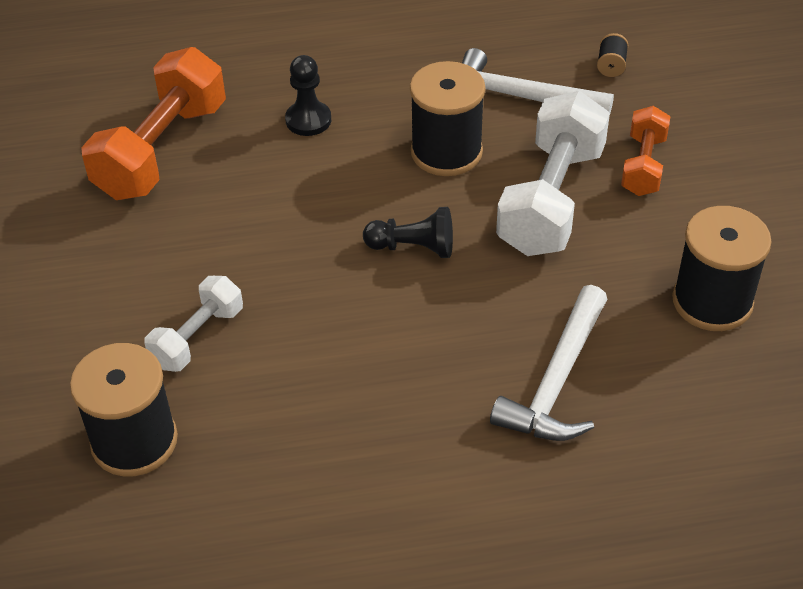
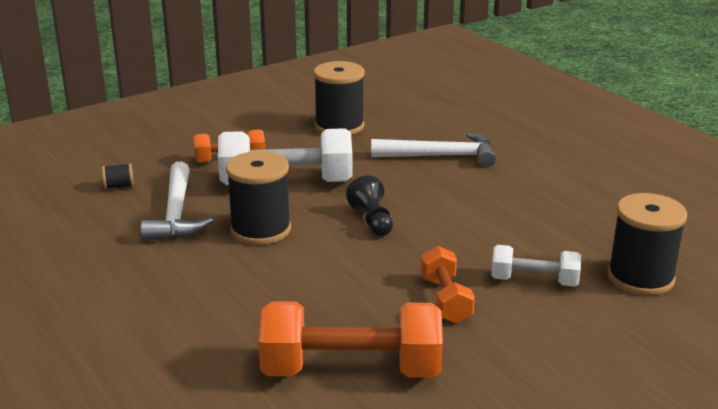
camera: 115 degrees left, 20 degrees down
(217, 250) = (445, 300): none -> orange dumbbell
(308, 120) = (259, 301): black pawn -> none

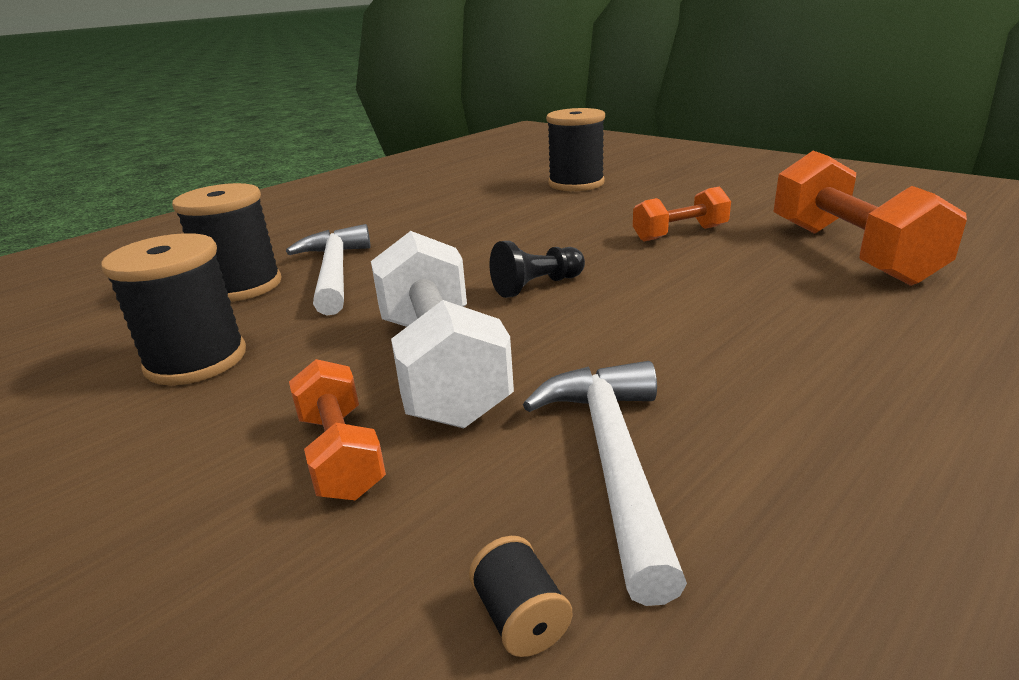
camera: 100 degrees left, 0 degrees up
(176, 214) = (613, 461): white hammer -> white hammer turned 75 degrees counterclockwise
(260, 230) = (613, 356): black spool -> black spool (242, 286)
(534, 281) = (612, 209): white dumbbell -> none

